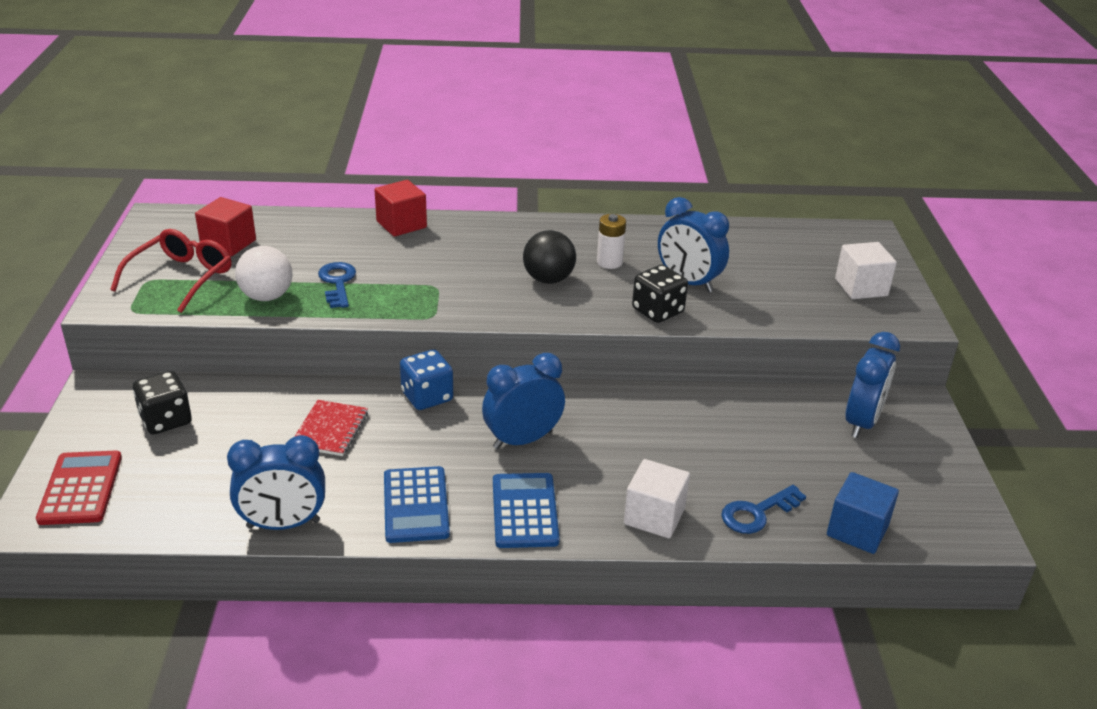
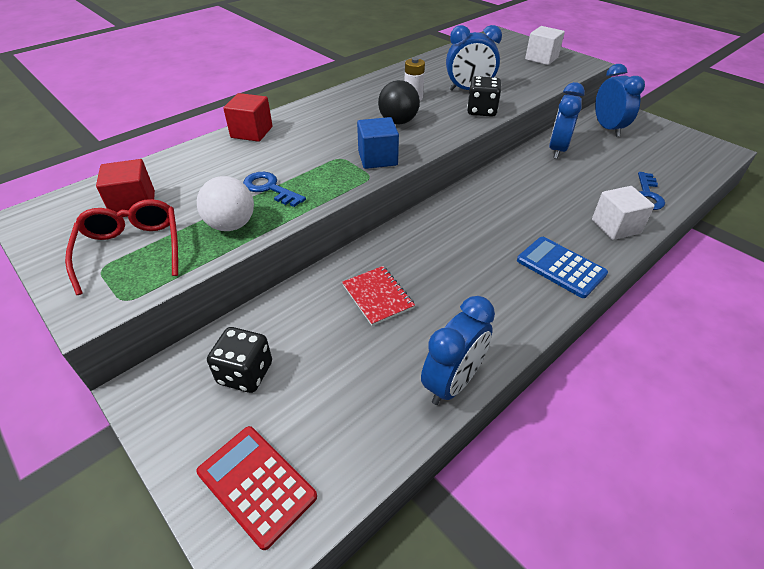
camera: 40 degrees left, 10 degrees up
(416, 505) = (505, 306): blue calculator -> none
(427, 397) = (402, 237): blue dice -> none
(522, 440) = (492, 228): blue clock -> blue clock (557, 149)
(857, 530) = (690, 177): blue cube -> blue cube (377, 158)

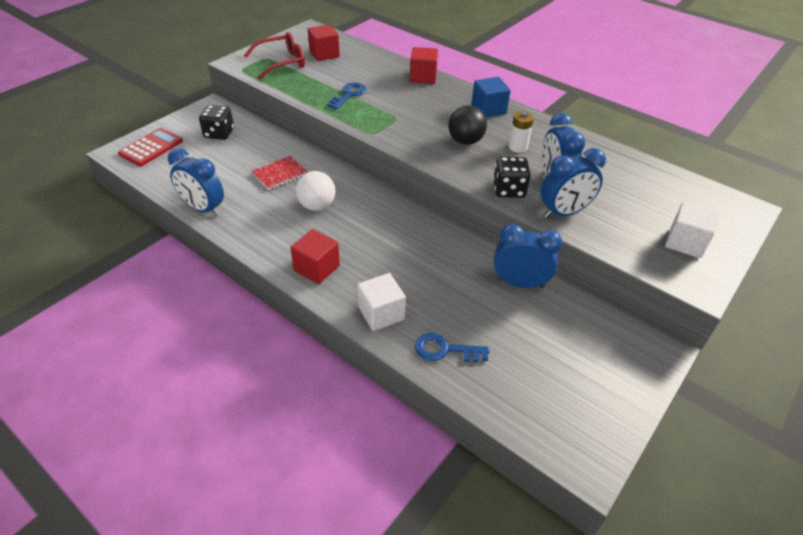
camera: 80 degrees right, 0 degrees up
(231, 225) = (306, 88): white ball -> white ball (317, 206)
(377, 158) = (400, 135): blue cube -> blue cube (488, 109)
(561, 267) = (317, 268): blue calculator -> red cube
(607, 128) = (595, 337): blue clock -> blue clock (564, 212)

